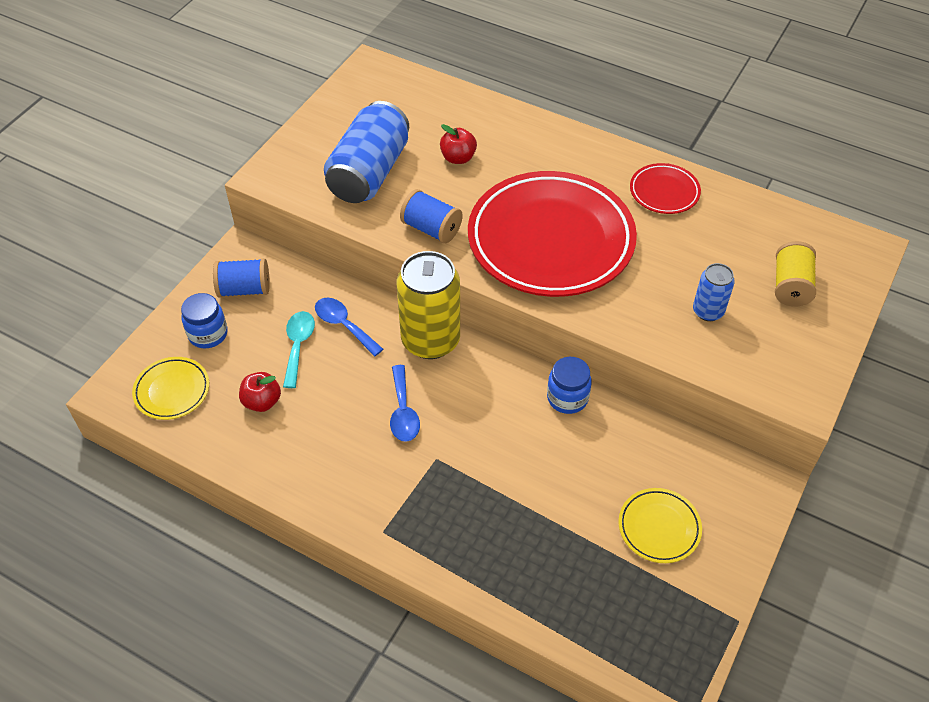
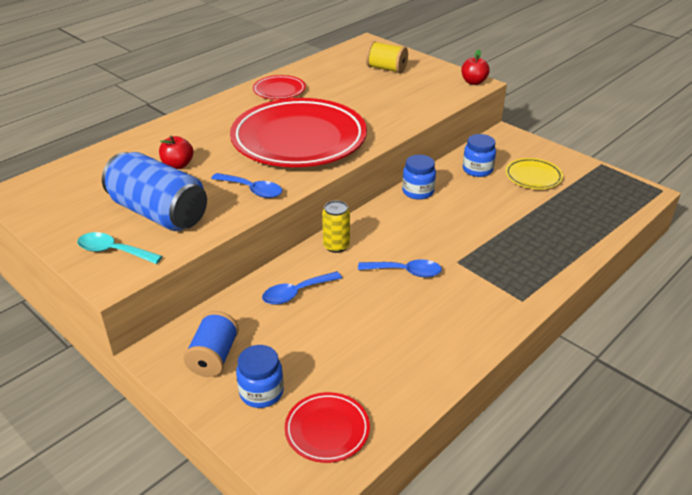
camera: 75 degrees left, 15 degrees down
(172, 391) = (327, 430): yellow plate -> red plate
(262, 402) = (366, 359): red apple -> red apple (473, 82)
(298, 346) = (307, 326): turquoise spoon -> turquoise spoon (113, 251)
(430, 340) = (336, 246): yellow can -> yellow can, size x0.52
(431, 229) = (252, 190): blue spool -> blue spoon
(648, 457) = (477, 170): none -> blue jar
(708, 311) = (395, 97): blue can -> none

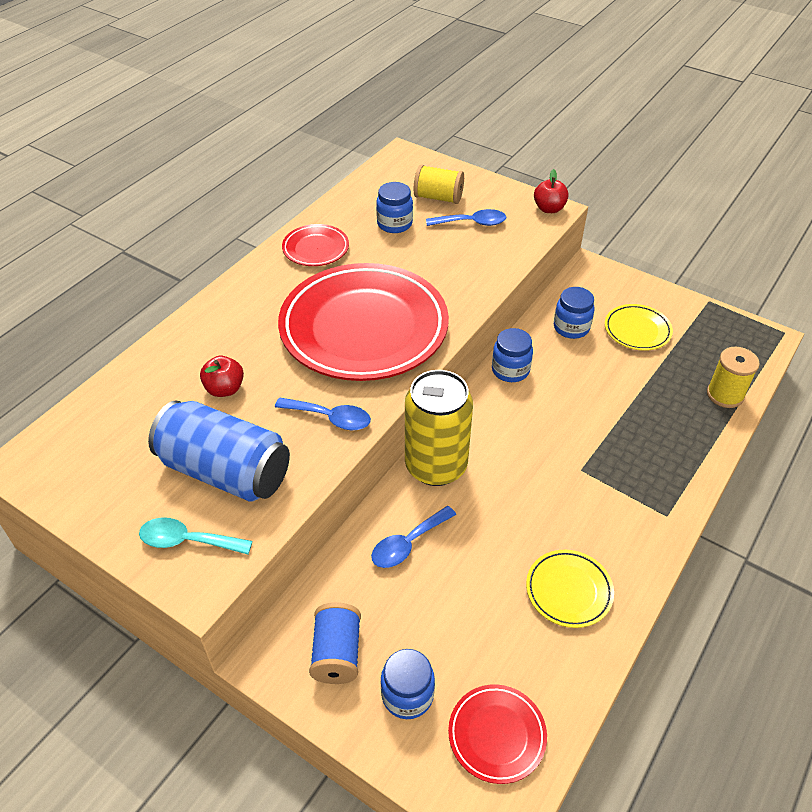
camera: 10 degrees left, 10 degrees up
(336, 246) = (436, 466): yellow can -> yellow can, size x1.94
(346, 81) = (394, 224): none -> blue jar
(406, 272) = (527, 493): blue spoon -> blue spoon (472, 223)
(420, 340) = (568, 591): none -> yellow plate
(597, 226) = (725, 395): none -> yellow spool

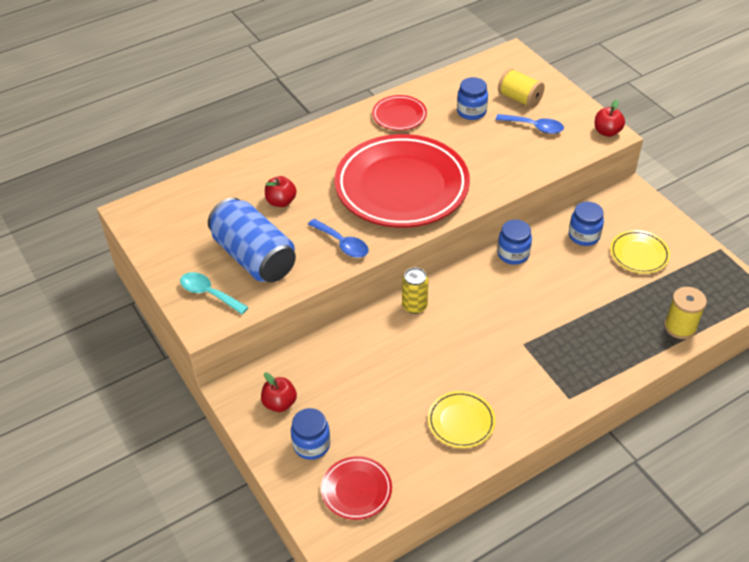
camera: 25 degrees right, 0 degrees up
(337, 653) = (279, 403): blue spool -> red apple
(407, 544) = (364, 352): blue spoon -> none
(436, 466) = (414, 306): yellow can -> yellow can, size x0.52

